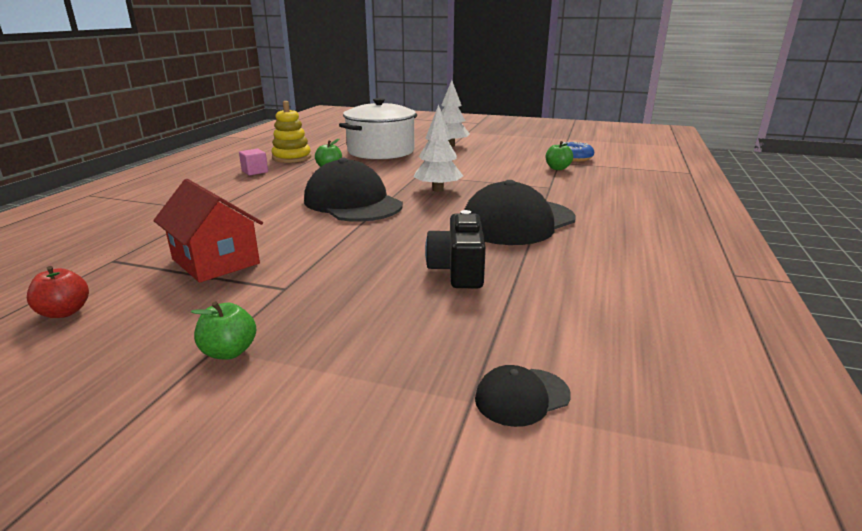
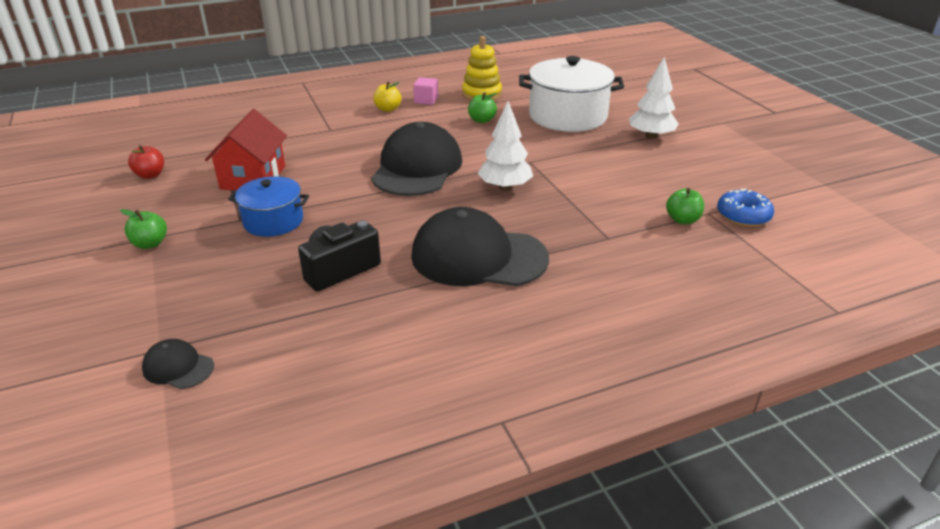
camera: 50 degrees right, 10 degrees up
(233, 184) = (388, 109): none -> yellow apple
(321, 274) = (273, 221): none -> blue pot

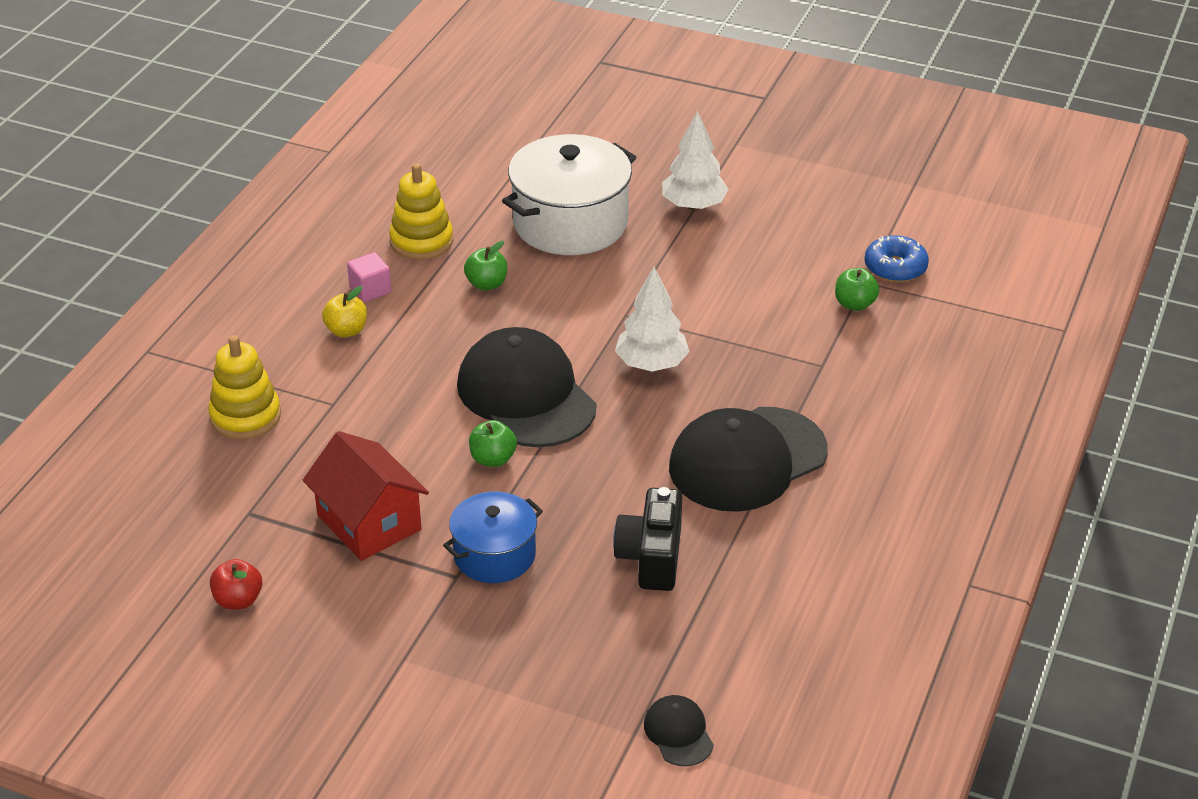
camera: 45 degrees left, 5 degrees up
(150, 244) = (418, 665): green apple -> green apple (493, 459)
(178, 367) = (678, 733): black cap -> black cap turned 90 degrees clockwise
(290, 117) = (245, 416): none -> yellow stacking toy

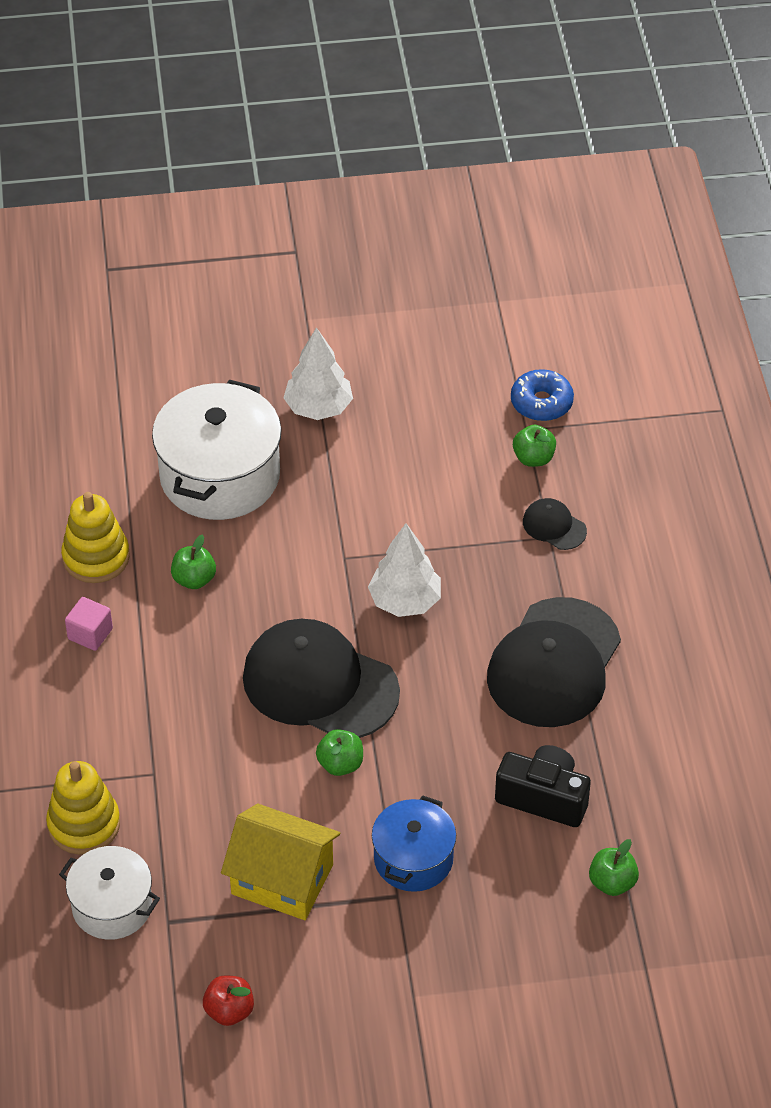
camera: 30 degrees left, 10 degrees up
(214, 483) = (112, 906): none -> white pot
(346, 330) = (103, 689): yellow apple -> none
(369, 522) = (282, 879): red house -> yellow house
(651, 557) = (543, 798): black camera -> black camera turned 135 degrees clockwise
(660, 650) = (612, 882): none -> green apple
(678, 733) = (679, 950): black cap -> black cap (554, 526)

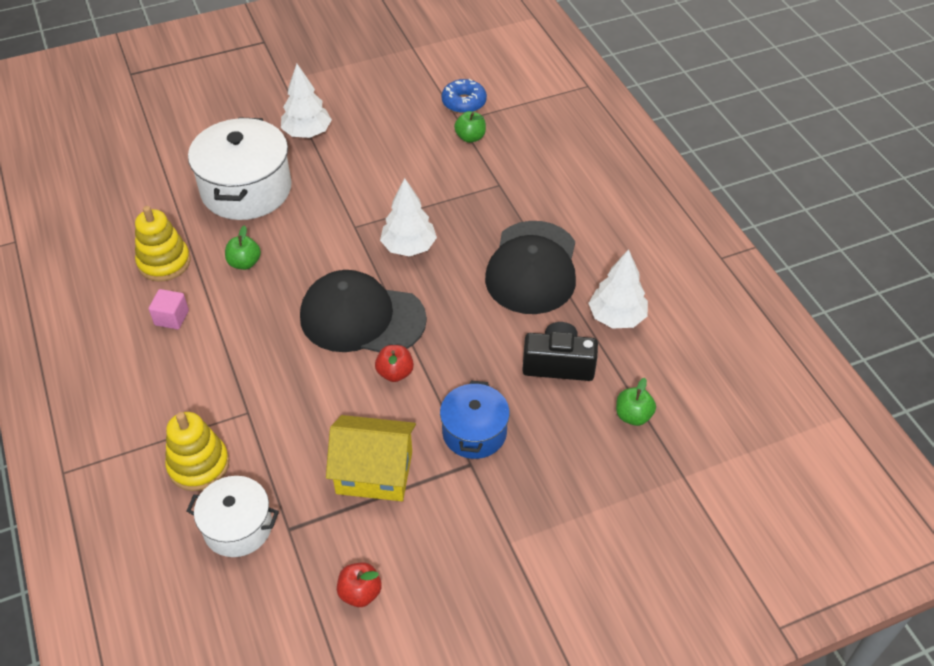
camera: 15 degrees left, 0 degrees up
(340, 764) = (395, 373): green apple -> red apple
(554, 526) = (500, 177): black cap -> none
(638, 753) = (616, 317): none -> white tree

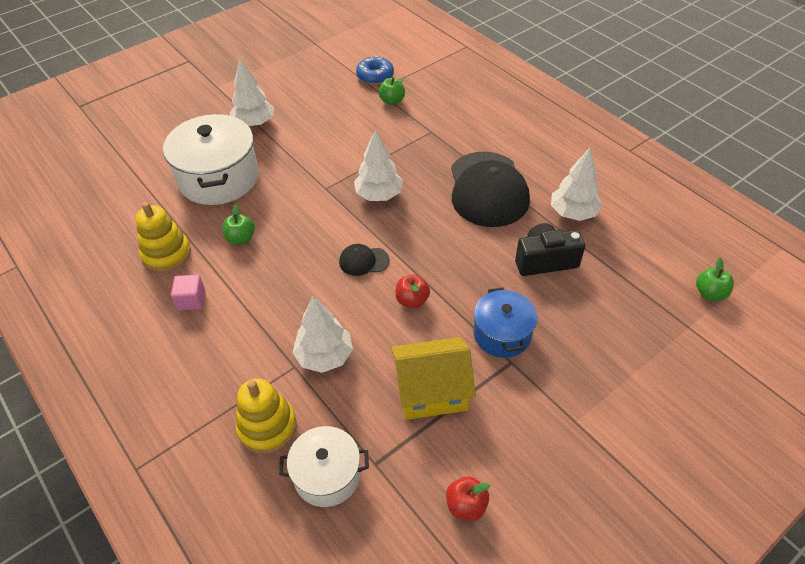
camera: 15 degrees left, 0 degrees up
(281, 409) = (324, 356): none -> white tree
(362, 318) = (363, 261): black cap -> black cap, size x0.44
(633, 416) = (624, 288): green apple -> green apple (709, 293)

